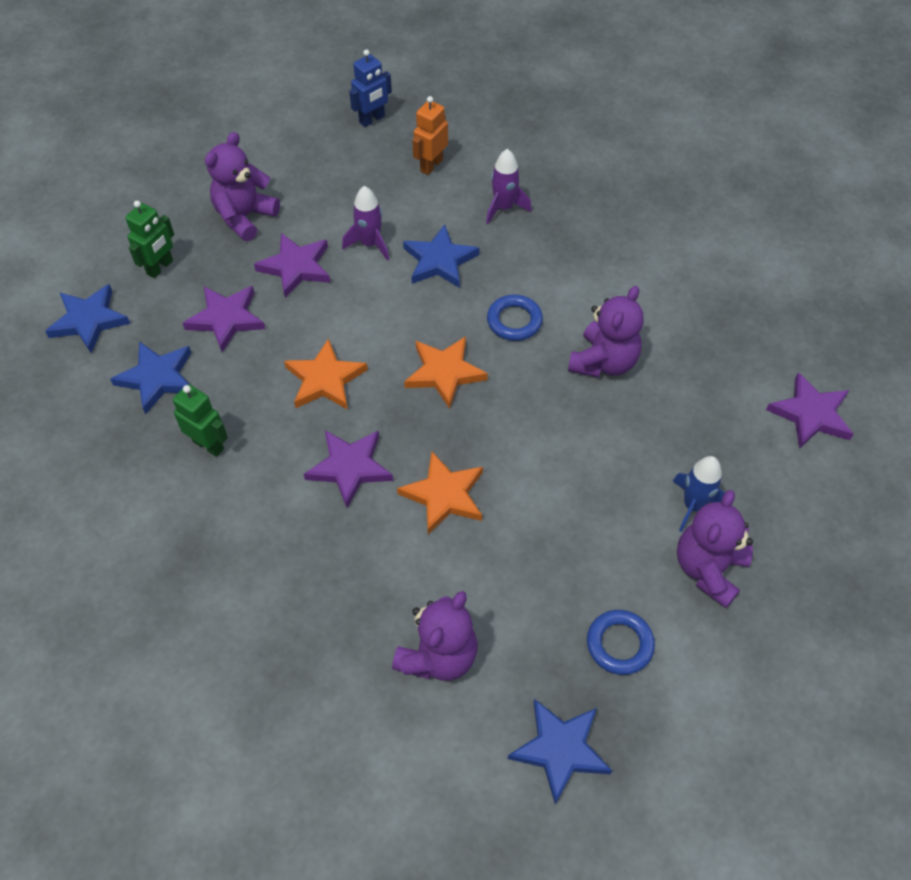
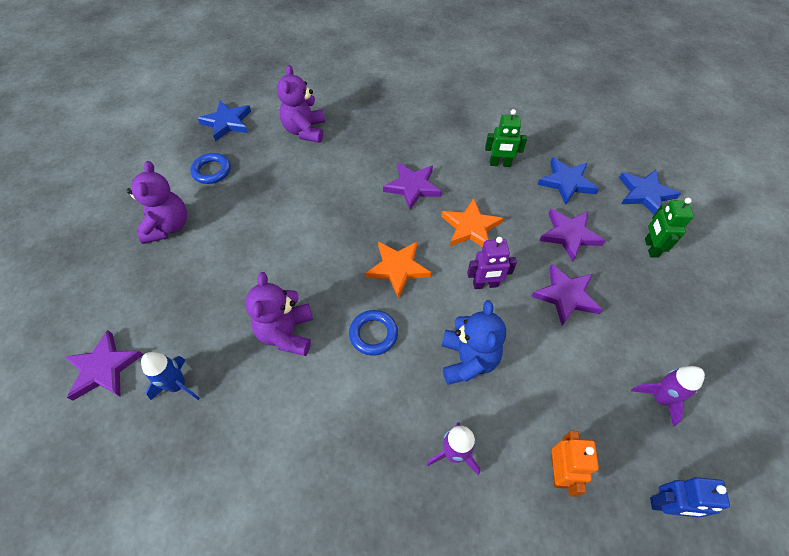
camera: 150 degrees right, 0 degrees up
(245, 217) = (647, 319): purple teddy bear -> none
(365, 313) = (485, 285): none -> purple robot
(370, 244) = (533, 346): purple rocket -> purple rocket (659, 398)
(372, 120) = (666, 505): blue robot -> blue robot turned 105 degrees counterclockwise
(439, 261) = (468, 360): blue star -> blue teddy bear
(444, 495) = (348, 197): orange star -> none
(693, 505) = (186, 258): blue rocket -> blue rocket (178, 385)

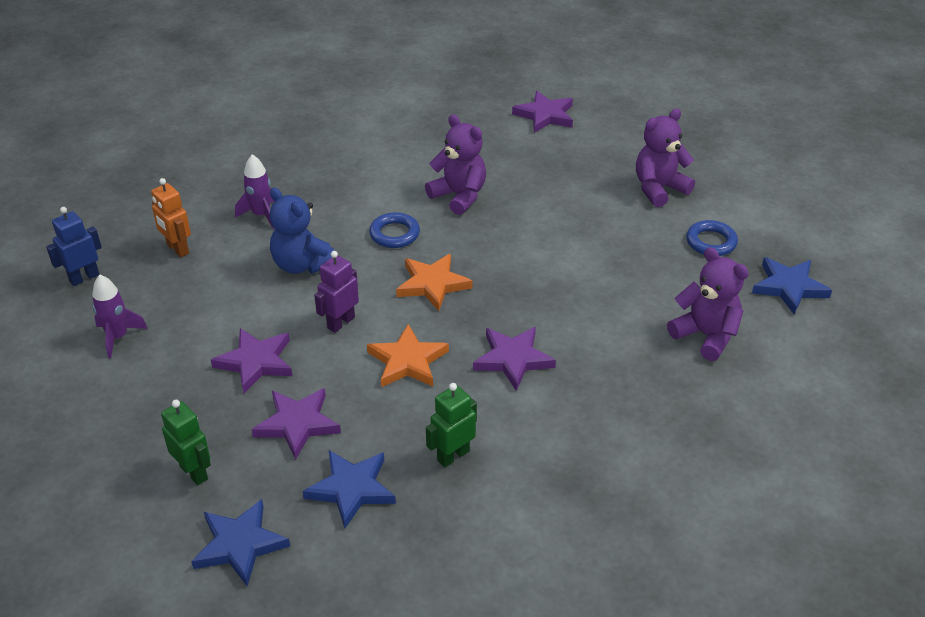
camera: 135 degrees right, 15 degrees down
(168, 226) = (659, 189): purple teddy bear -> purple teddy bear turned 105 degrees clockwise
(178, 385) = (487, 136): blue rocket -> none

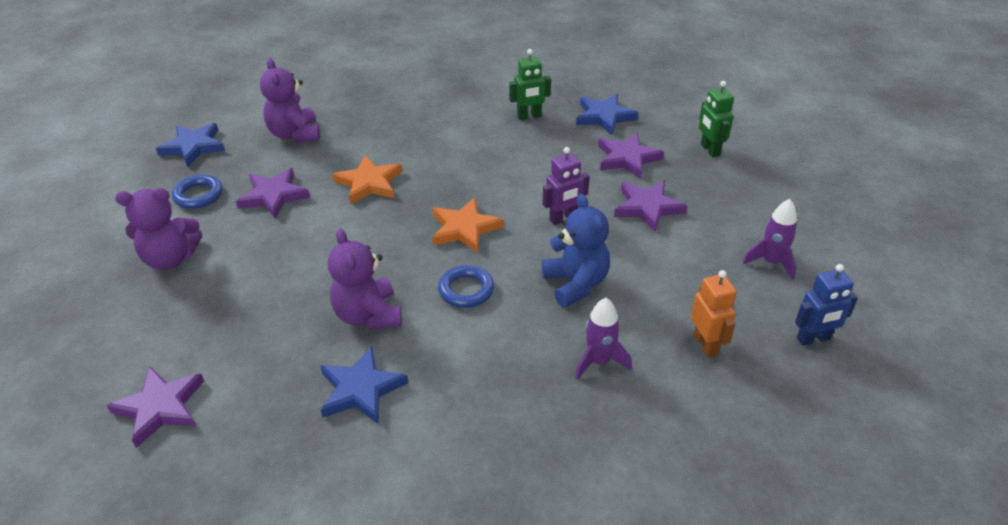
camera: 155 degrees left, 0 degrees up
(240, 545) = (684, 109): blue star -> blue star (361, 389)
(407, 361) = (524, 176): orange star -> orange star (369, 183)
(513, 359) = (445, 156): purple star -> purple star (273, 196)

